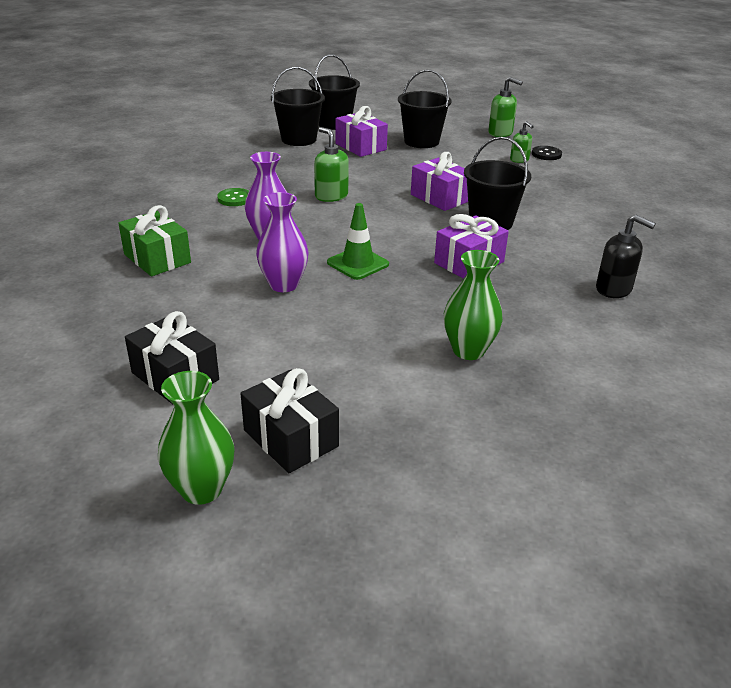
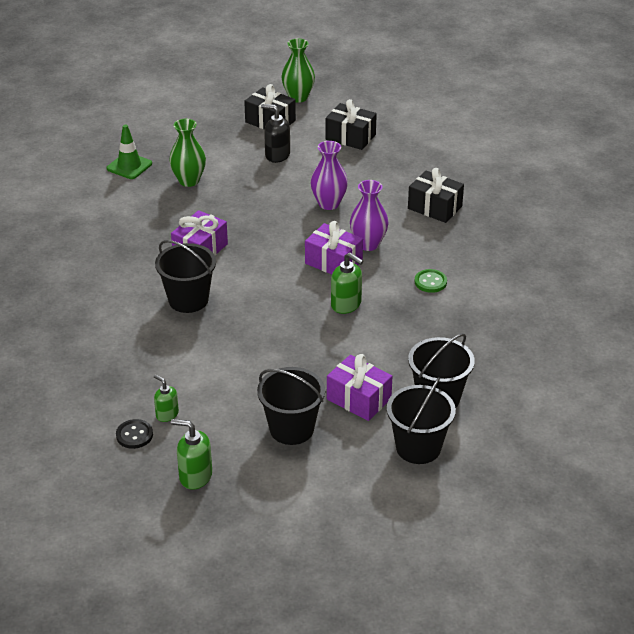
camera: 165 degrees right, 5 degrees up
(157, 258) = (434, 207): green gift -> black gift
(358, 263) = (285, 232): green traffic cone -> green traffic cone (129, 166)
(440, 198) = (242, 325): purple gift -> purple gift (333, 262)
(614, 289) = (87, 246): black soap dispenser -> black soap dispenser (277, 155)

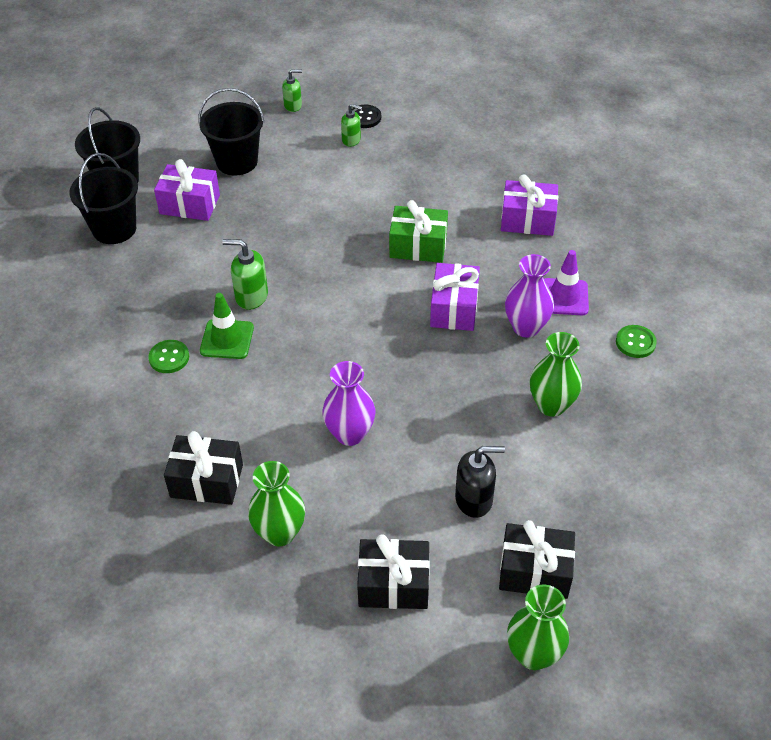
camera: 155 degrees right, 10 degrees up
(99, 194) = (635, 342): none -> green button
(115, 233) = (564, 297): none -> purple traffic cone
(129, 166) = (645, 401): green traffic cone -> green traffic cone (227, 339)
(188, 300) = (418, 246): black bucket -> green gift
(195, 476) = (293, 106): green soap dispenser -> green soap dispenser, size x0.66
(333, 262) = (294, 345): purple gift -> purple gift (527, 220)
(368, 244) = (266, 386): purple vase -> purple vase (526, 327)
(402, 173) = (280, 533): none -> green vase

